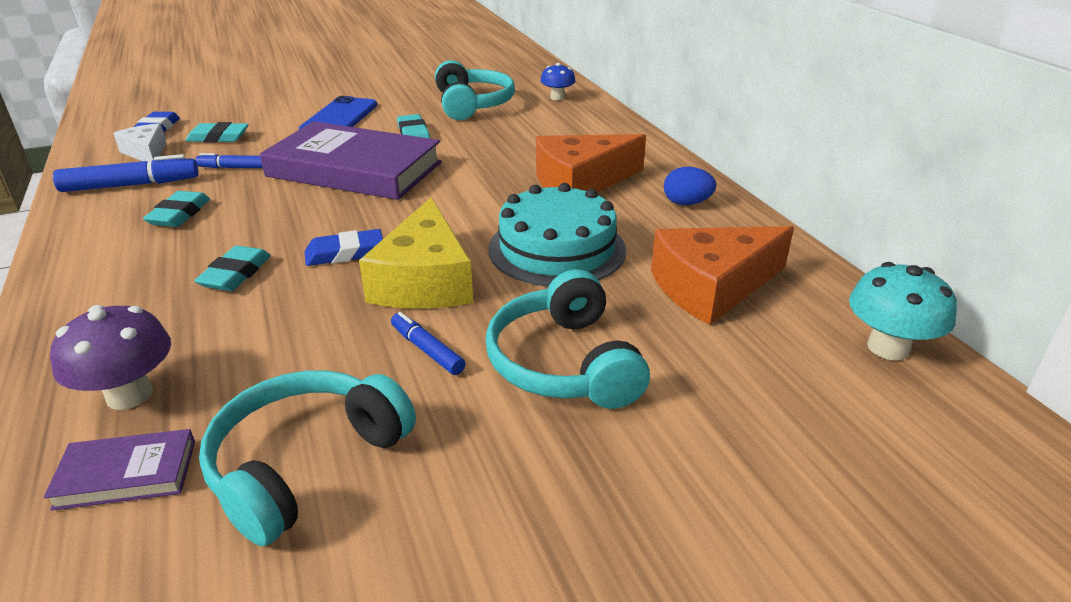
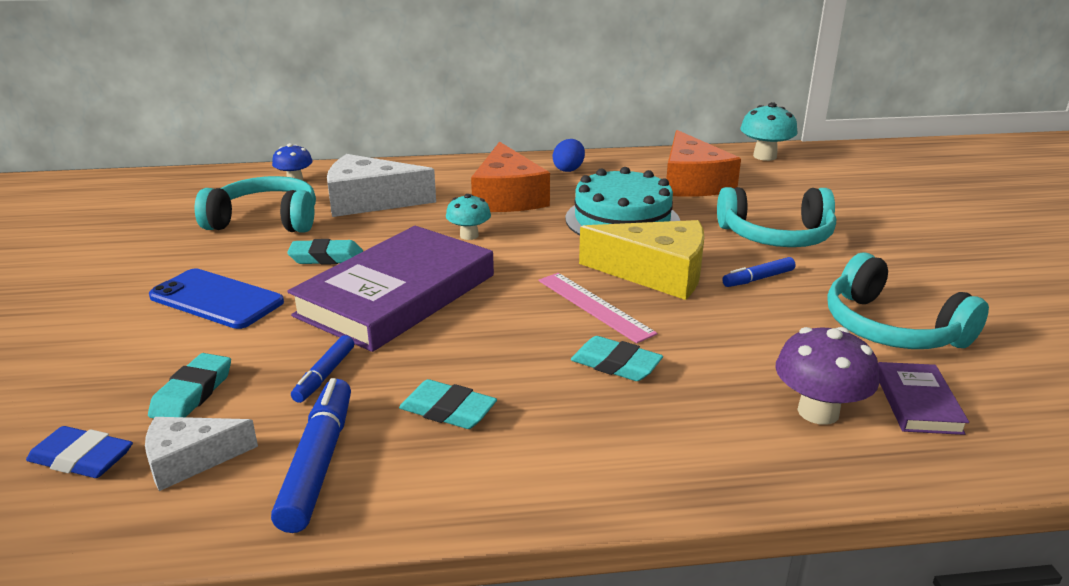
camera: 75 degrees left, 5 degrees down
(345, 253) = (594, 306): blue eraser -> pink ruler
(478, 178) = (469, 235): none -> turquoise mushroom
(531, 129) = (369, 201): none -> white cheese

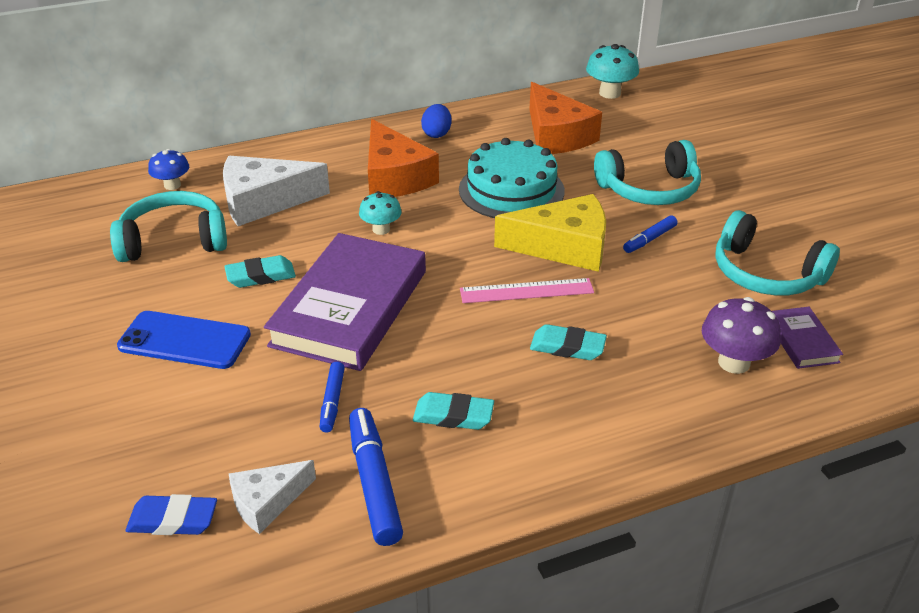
camera: 15 degrees left, 10 degrees up
(192, 393) = (227, 441): turquoise eraser -> none
(594, 306) = (526, 291): pink ruler -> pink ruler turned 45 degrees counterclockwise

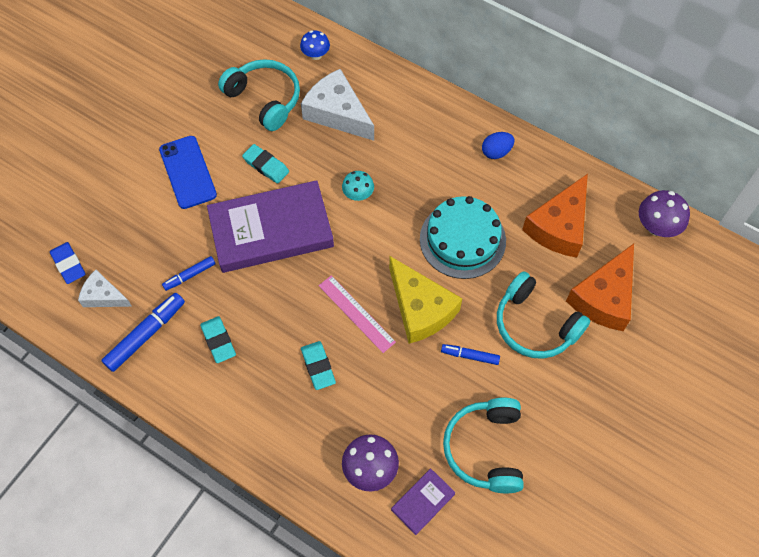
camera: 55 degrees right, 25 degrees up
(394, 177) = (422, 163): orange cheese -> orange cheese (604, 297)
(610, 93) = (656, 227): turquoise mushroom -> purple mushroom

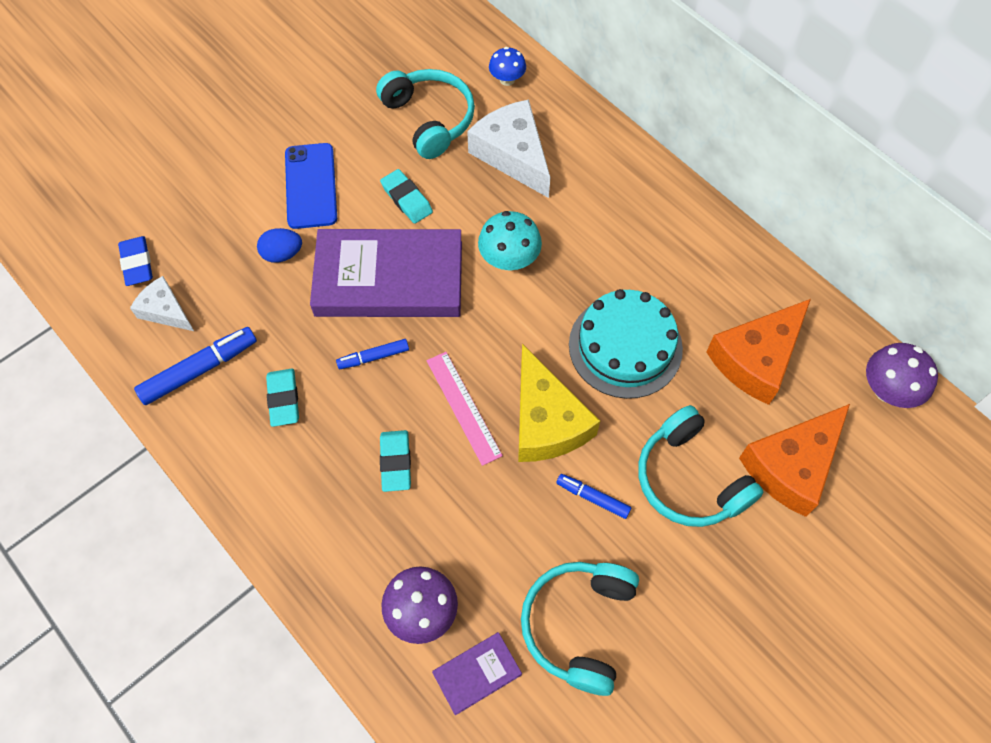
camera: 15 degrees right, 0 degrees up
(190, 275) = (274, 310): blue marker -> blue marker (373, 357)
(358, 194) = (509, 259): turquoise mushroom -> turquoise mushroom, size x1.51
(496, 152) = (699, 246): blue egg -> blue egg (282, 254)

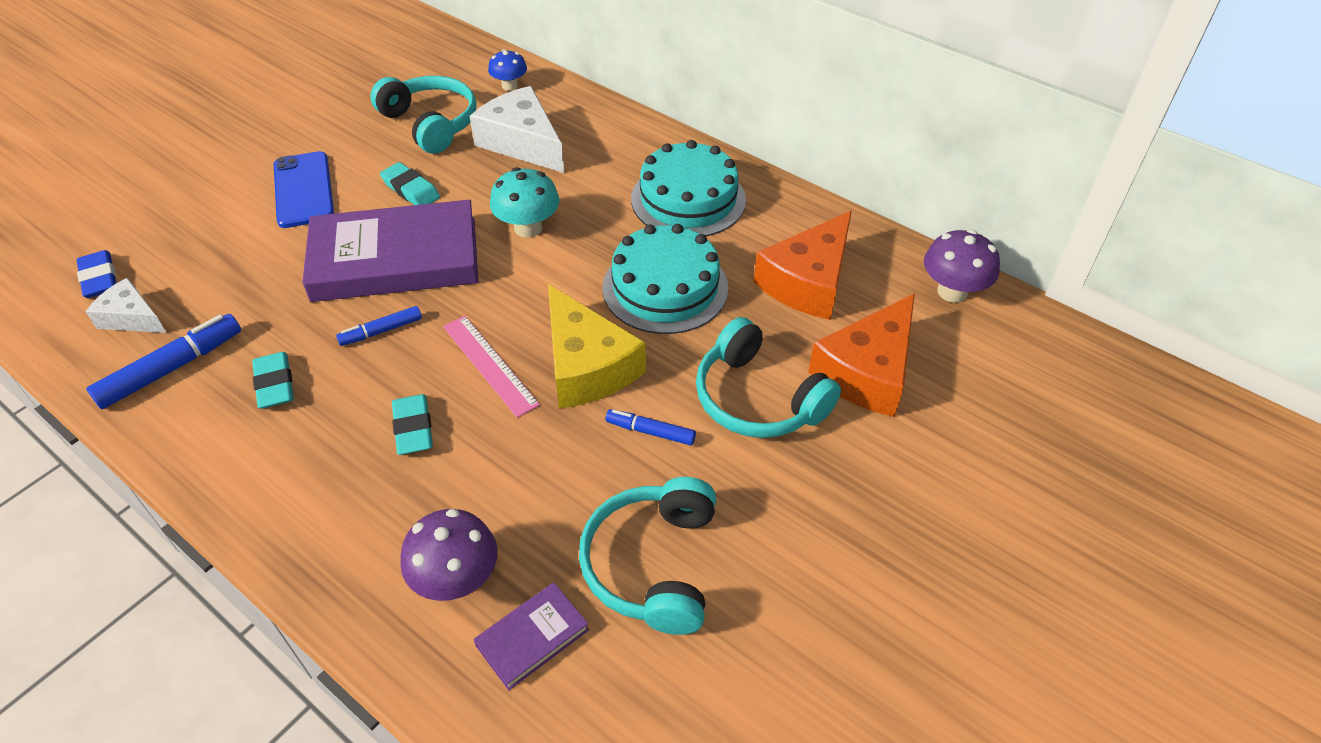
camera: 10 degrees left, 15 degrees down
(282, 254) = (272, 251): blue egg -> none
(660, 246) = (688, 199): none -> turquoise cake

